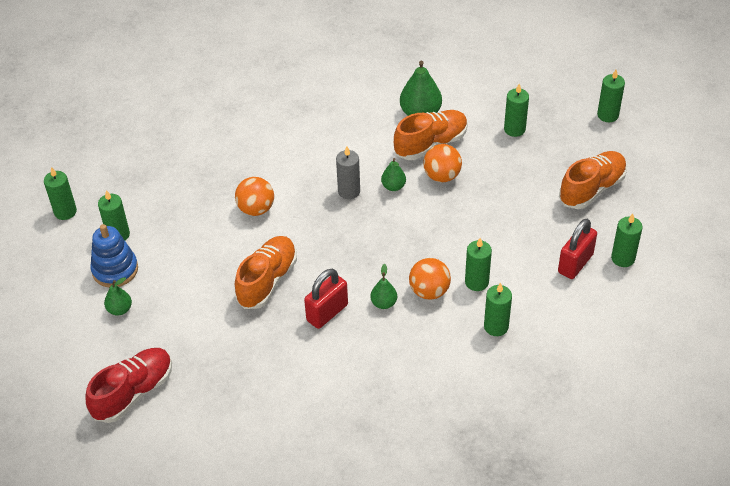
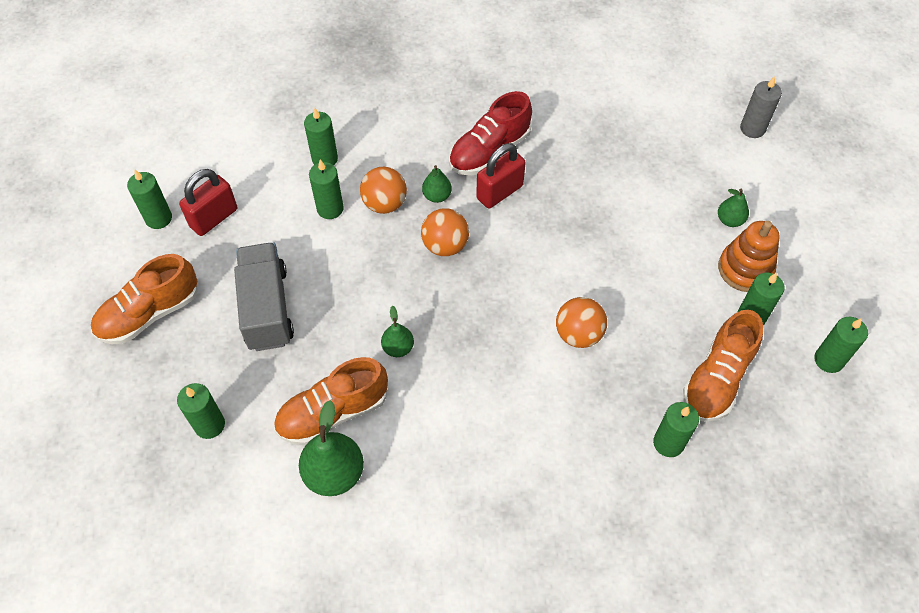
camera: 175 degrees left, 10 degrees up
(115, 270) = (745, 269): blue stacking toy -> orange stacking toy
(133, 393) = (698, 133): red shoe -> red shoe (489, 151)
(267, 281) = (564, 236): orange shoe -> orange shoe (717, 379)
(349, 191) = (457, 347): grey candle -> grey candle (752, 129)
(442, 176) = (331, 356): orange ball -> orange ball (445, 246)
(502, 202) = (267, 308): none -> grey truck
(607, 115) = (69, 434): green candle -> green candle (668, 443)

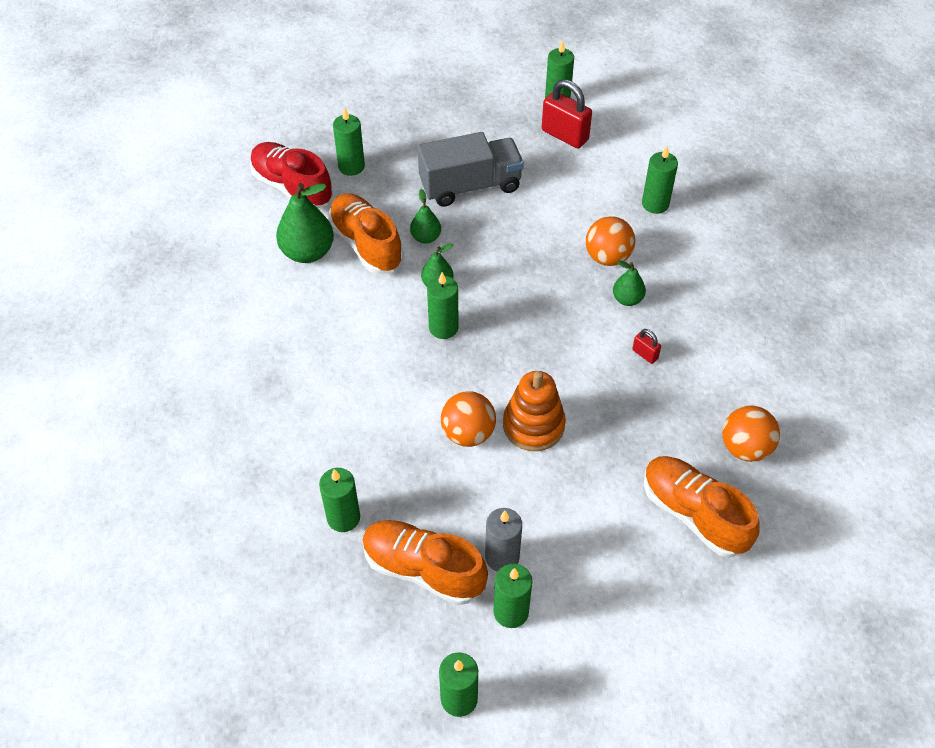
camera: 85 degrees right, 5 degrees down
(150, 313) = (456, 112): orange shoe -> orange shoe (694, 514)
(330, 209) = (592, 216): green candle -> green candle (443, 327)
(445, 246) = (563, 311): orange ball -> orange ball (745, 448)
(489, 151) = (702, 342): red shoe -> red shoe (292, 187)
(499, 192) = (645, 354): red padlock -> red padlock, size x0.48
(729, 220) = (654, 596): green pear -> green pear (426, 237)
(745, 269) = (580, 609): orange stacking toy -> orange stacking toy (533, 425)
(752, 129) = (820, 635): grey candle -> grey candle (502, 557)

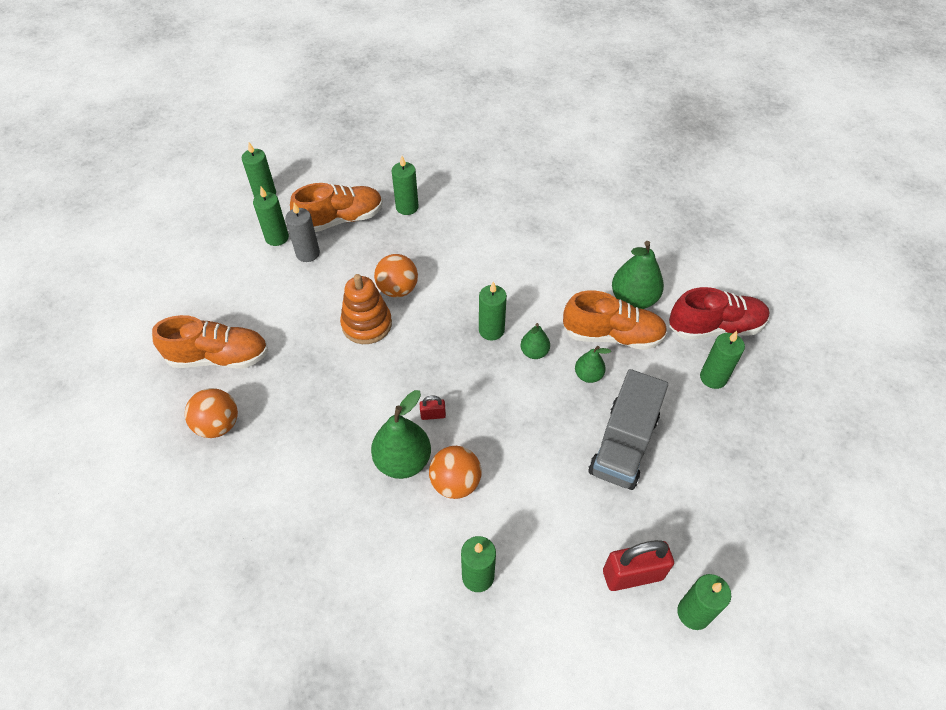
camera: 130 degrees right, 0 degrees up
(627, 299) = (403, 461): green pear -> green pear, size x1.79
(645, 354) = (347, 430): red padlock -> red padlock (433, 415)

